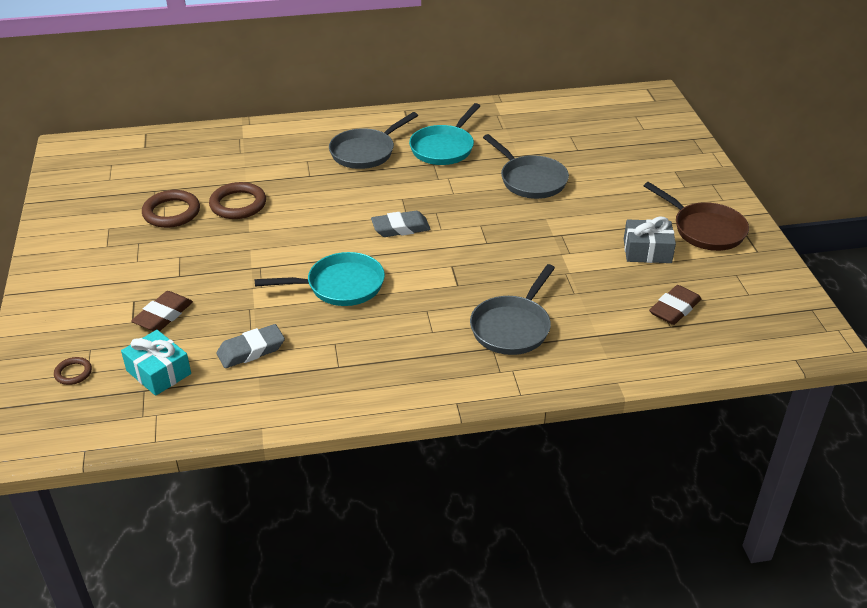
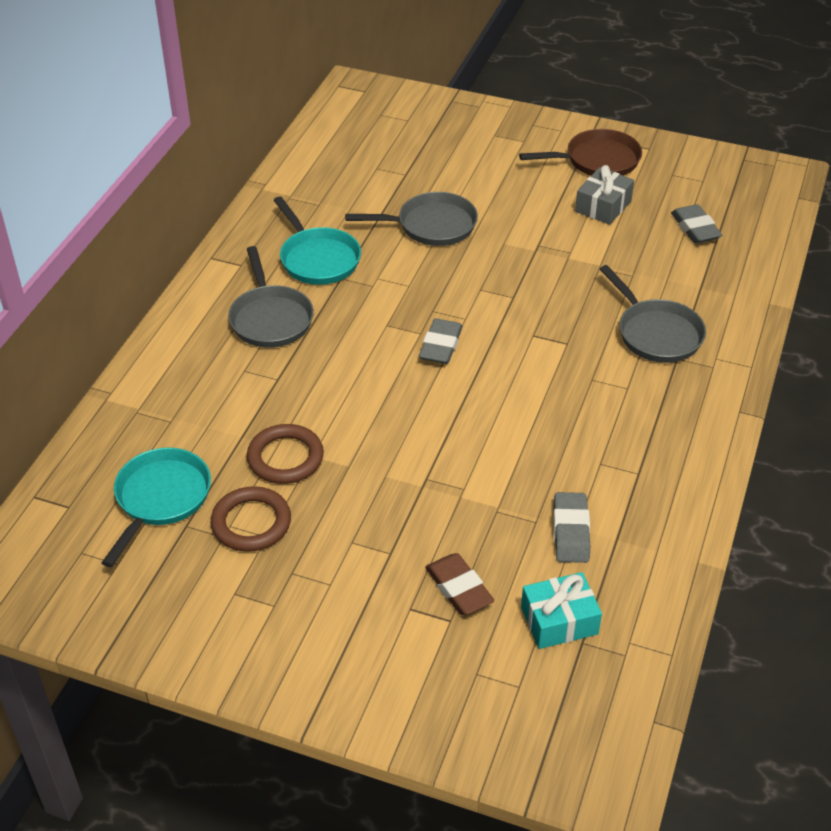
camera: 60 degrees left, 5 degrees up
(73, 373) = (512, 700): brown ring -> none
(340, 286) = (508, 426): turquoise pan -> turquoise pan (160, 499)
(674, 309) = (695, 228): brown eraser -> grey eraser

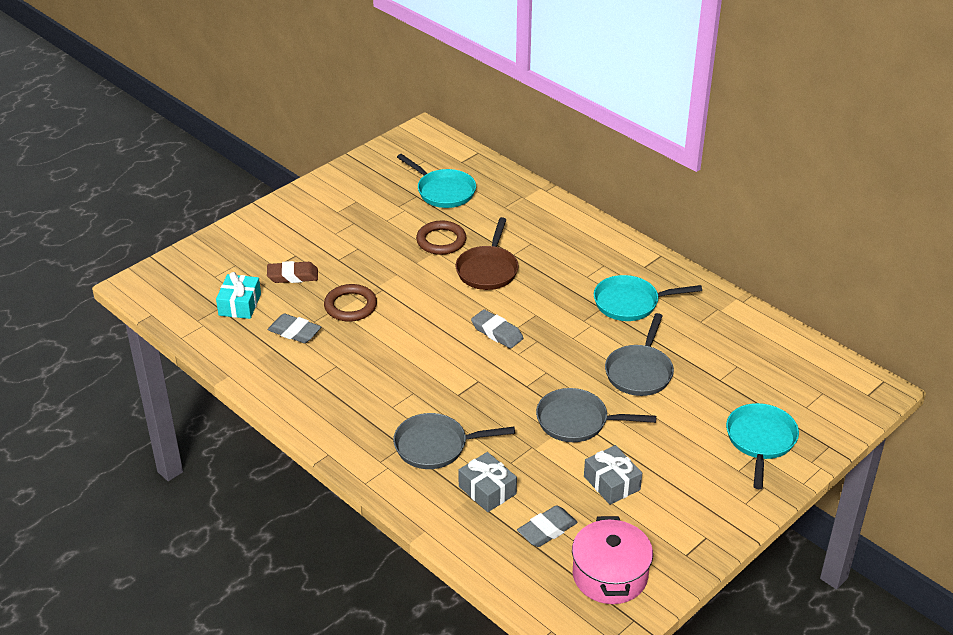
camera: 115 degrees right, 5 degrees down
(251, 523) = (400, 217): brown ring -> brown ring (350, 306)
(270, 318) = (576, 265): grey pan -> grey pan (577, 421)
(475, 136) = (760, 441): none -> turquoise pan
(597, 160) = (683, 508): brown pan -> brown pan (488, 270)
(682, 279) = (487, 490): none -> grey gift
(695, 228) = (547, 530): grey eraser -> grey eraser turned 45 degrees counterclockwise
(711, 181) = (610, 575): none -> pink pot

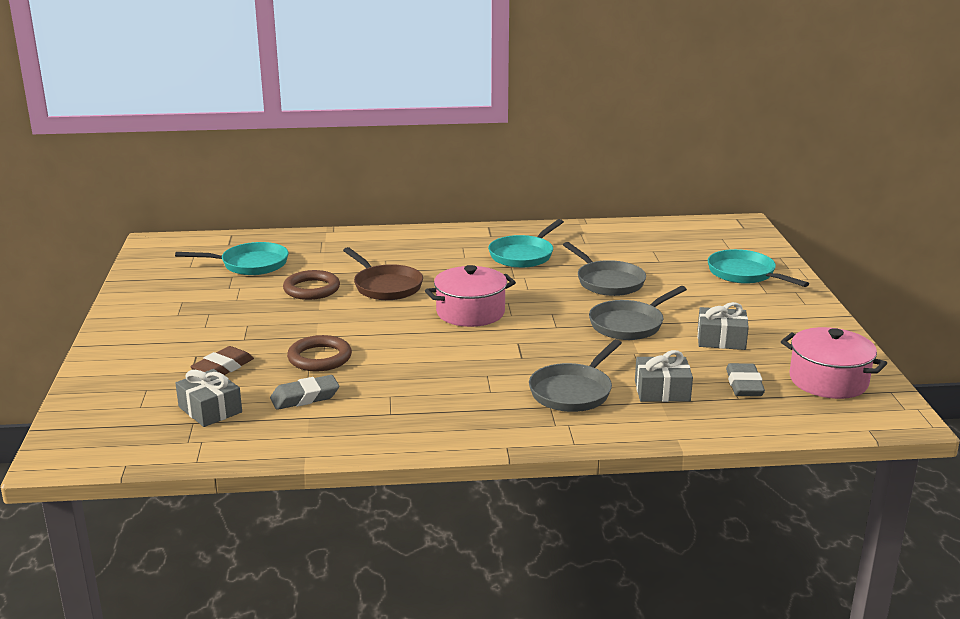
camera: 50 degrees left, 15 degrees down
(240, 304) = (210, 409): turquoise gift -> grey gift
(497, 332) = (470, 313): grey eraser -> pink pot

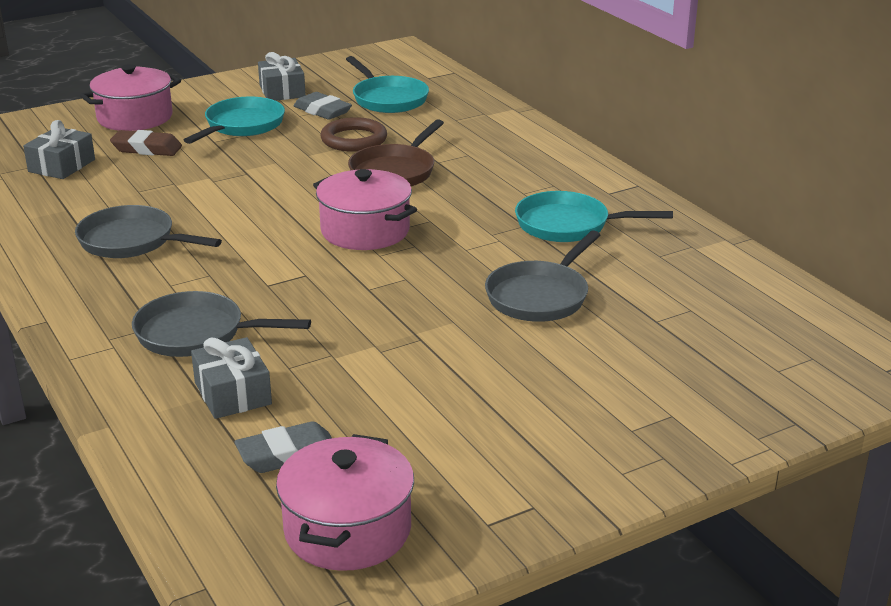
camera: 65 degrees right, 5 degrees up
(143, 364) = (135, 117): none -> pink pot
(305, 397) = (106, 198): grey eraser -> grey eraser (322, 111)
(319, 358) = (195, 183): brown ring -> none
(629, 324) = (415, 336): grey pan -> grey pan (132, 241)
(721, 339) = (423, 414): grey gift -> grey gift (282, 91)
(744, 274) = (685, 399): turquoise pan -> turquoise pan (242, 126)

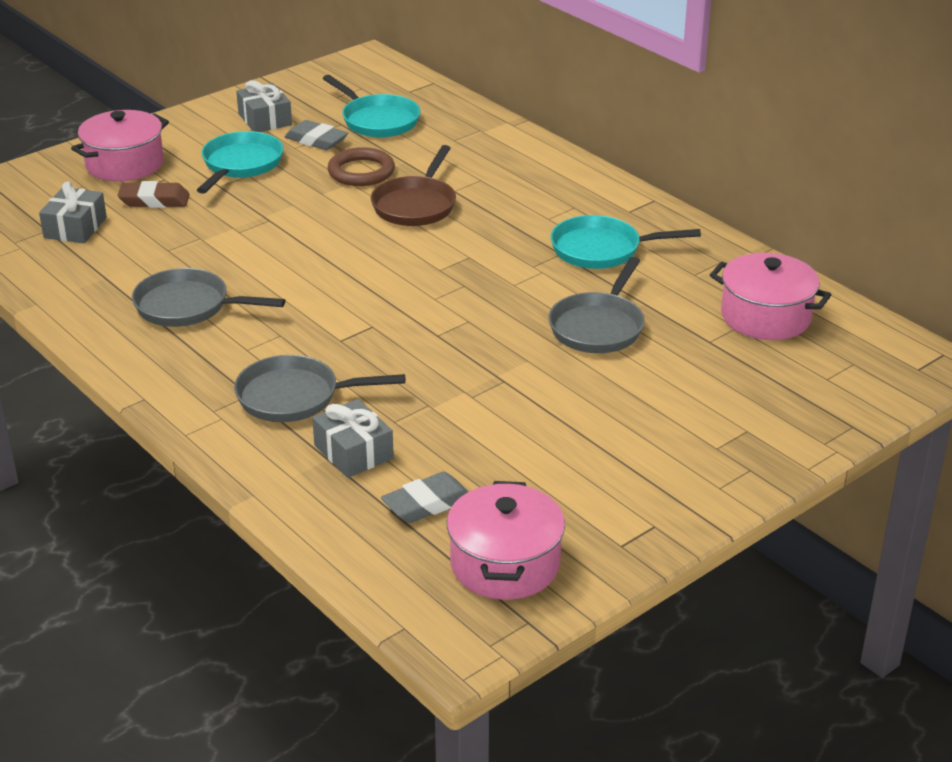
camera: 10 degrees left, 5 degrees up
(365, 231) = (411, 274): pink pot -> pink pot (765, 317)

